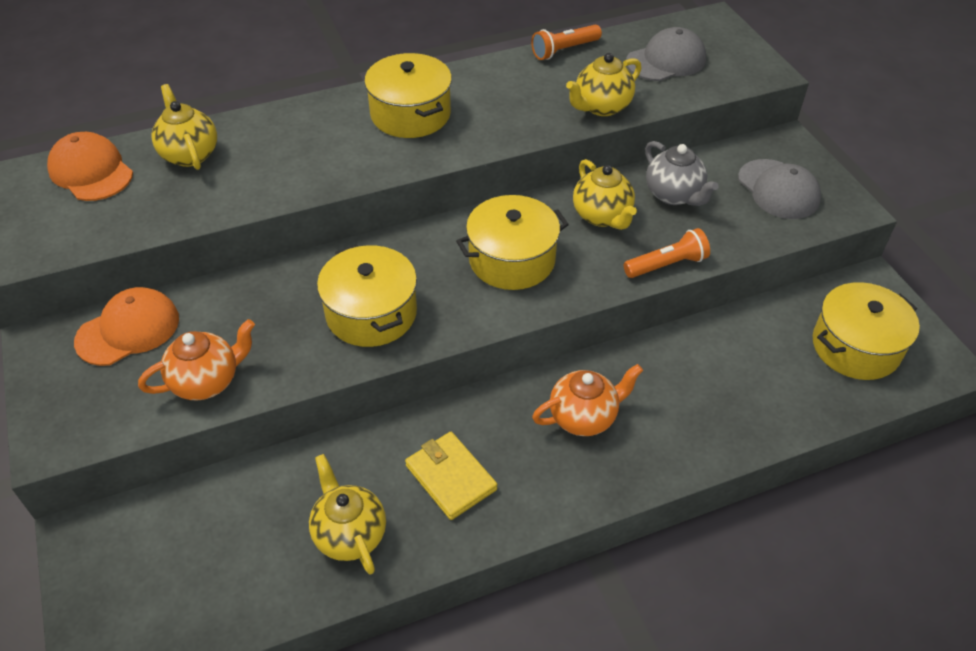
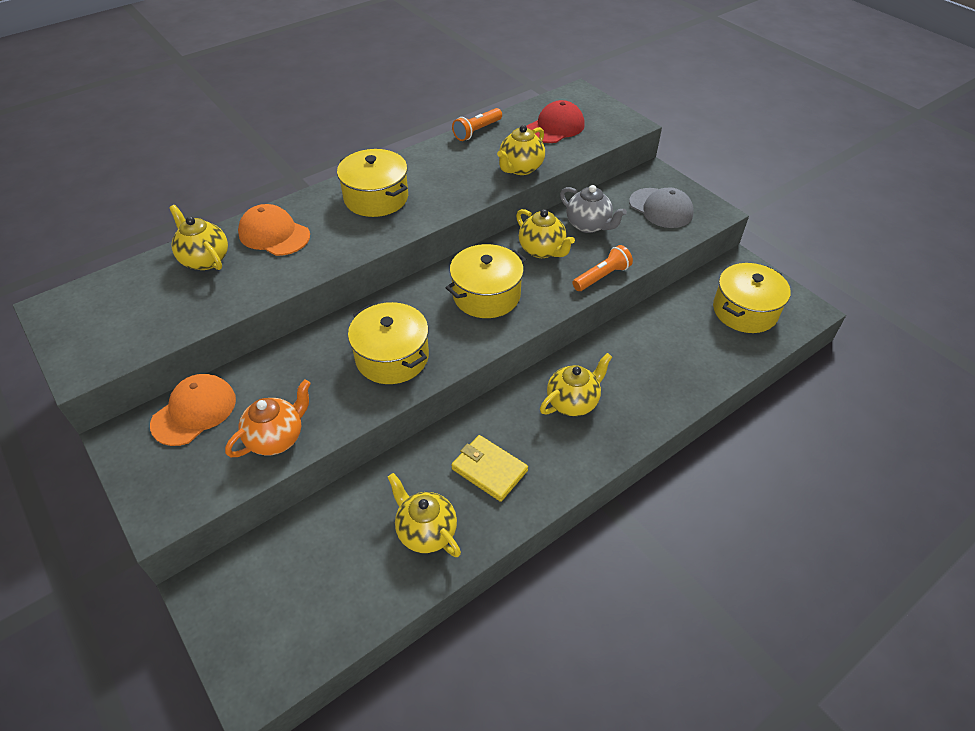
camera: 15 degrees left, 0 degrees up
(91, 171) = (123, 288): orange cap -> orange cap (274, 234)
(584, 417) = (573, 402): orange teapot -> yellow teapot
(666, 61) = (555, 127): grey cap -> red cap

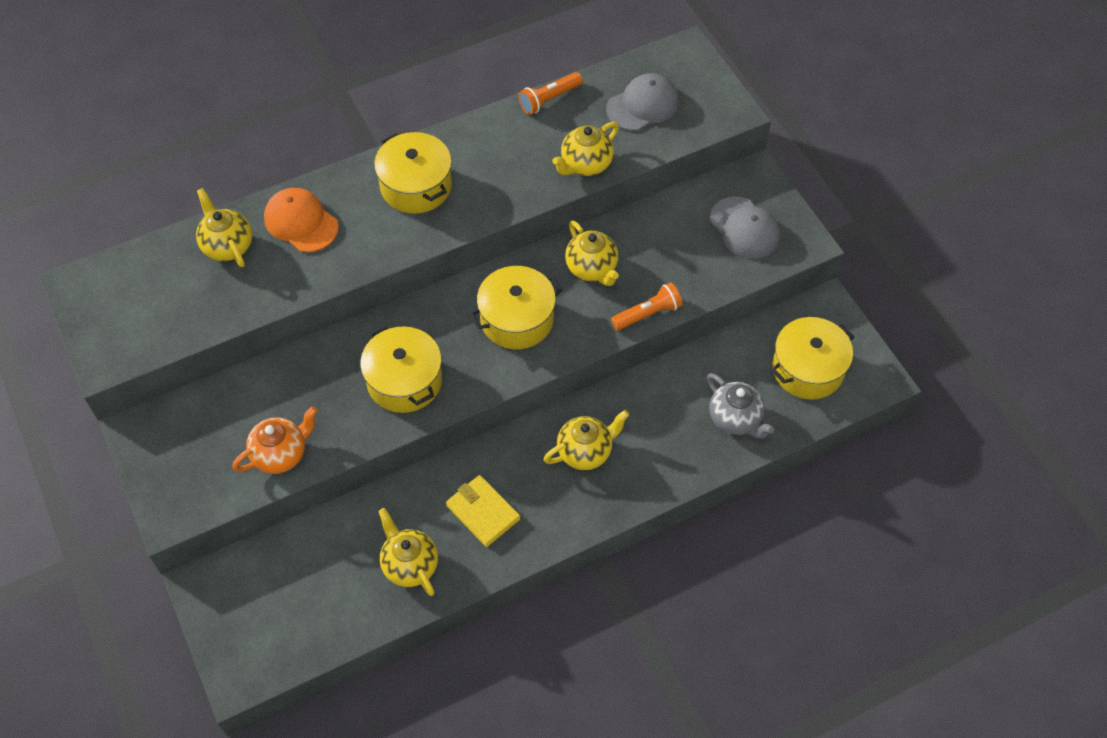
camera: 10 degrees right, 10 degrees up
(194, 411) = (205, 413): orange cap -> none
(555, 127) = (643, 105): red cap -> grey cap
(588, 225) = (653, 241): grey teapot -> grey teapot (735, 419)

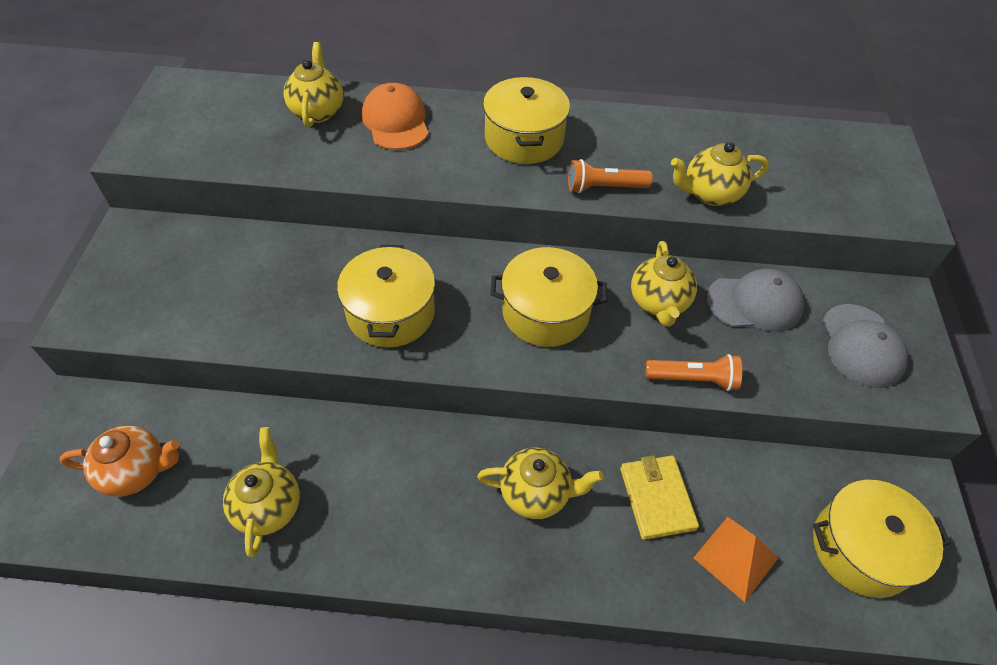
camera: 30 degrees right, 5 degrees down
(281, 454) = (223, 318): orange teapot -> orange teapot (136, 472)
(483, 512) = (383, 495): yellow wallet -> yellow wallet (657, 498)
(549, 99) = (708, 124): orange flashlight -> orange flashlight (604, 188)
(643, 105) = (807, 168): grey cap -> grey cap (754, 303)
(735, 419) = (735, 558): grey teapot -> orange pyramid

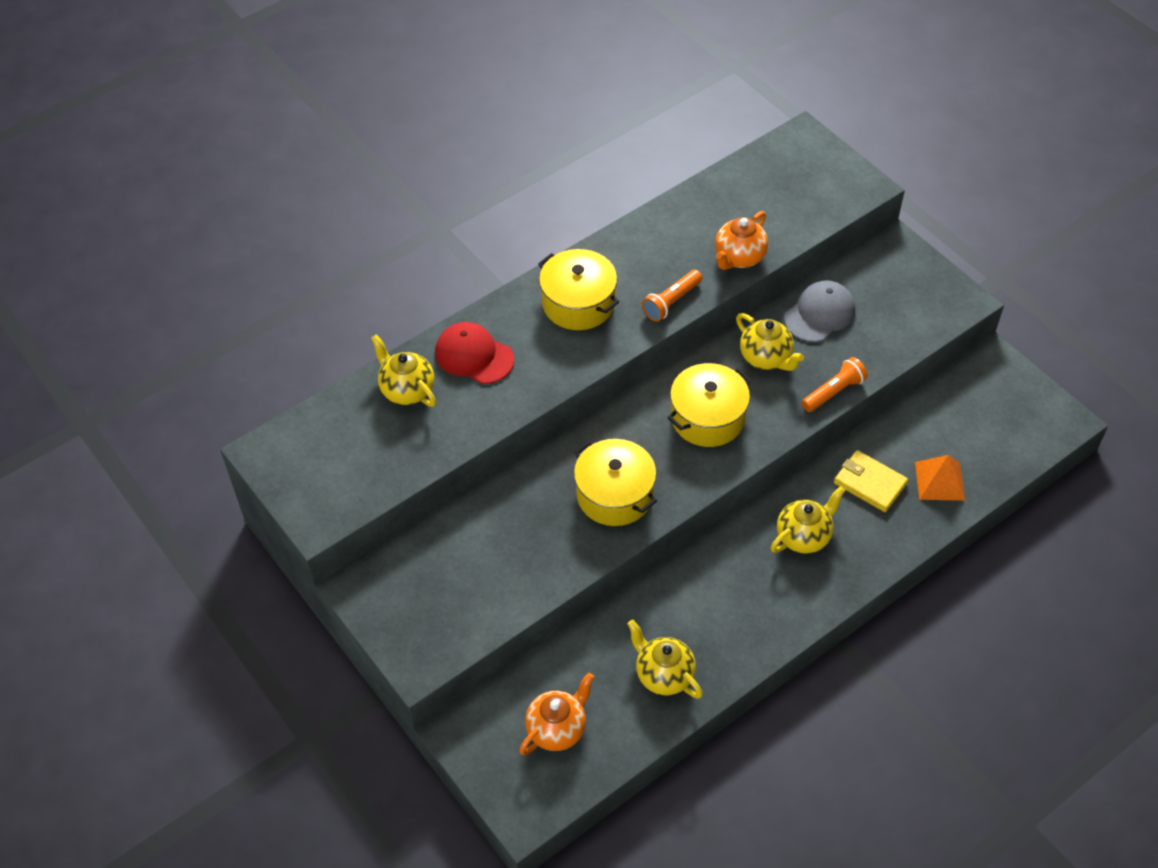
camera: 40 degrees left, 0 degrees up
(396, 121) = (474, 355): orange cap -> red cap
(710, 194) = (739, 257): yellow teapot -> orange teapot
(861, 346) = (902, 297): grey cap -> none
(861, 549) = (994, 422): yellow pot -> none

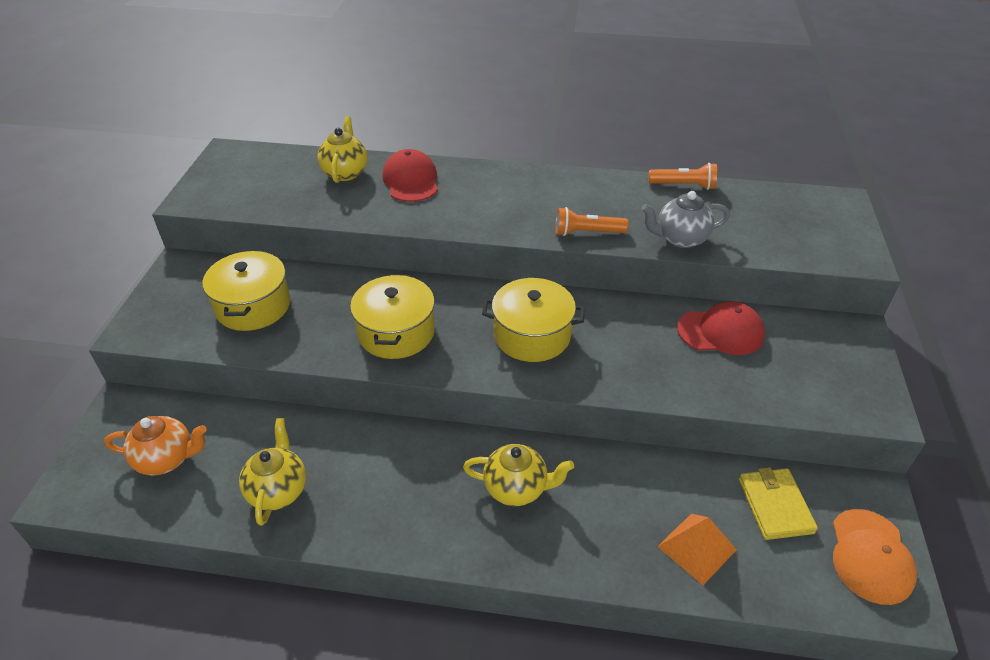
camera: 45 degrees right, 10 degrees down
(578, 303) = (520, 195): yellow pot -> yellow pot (253, 306)
(739, 257) = (680, 239): orange teapot -> grey teapot
(766, 358) = (633, 330): yellow teapot -> none
(819, 314) = (720, 332): grey cap -> red cap
(834, 392) = (660, 391): orange flashlight -> orange flashlight (683, 185)
(869, 483) = (626, 496): yellow wallet -> yellow wallet (775, 505)
(1025, 405) = (870, 556): none -> orange cap

